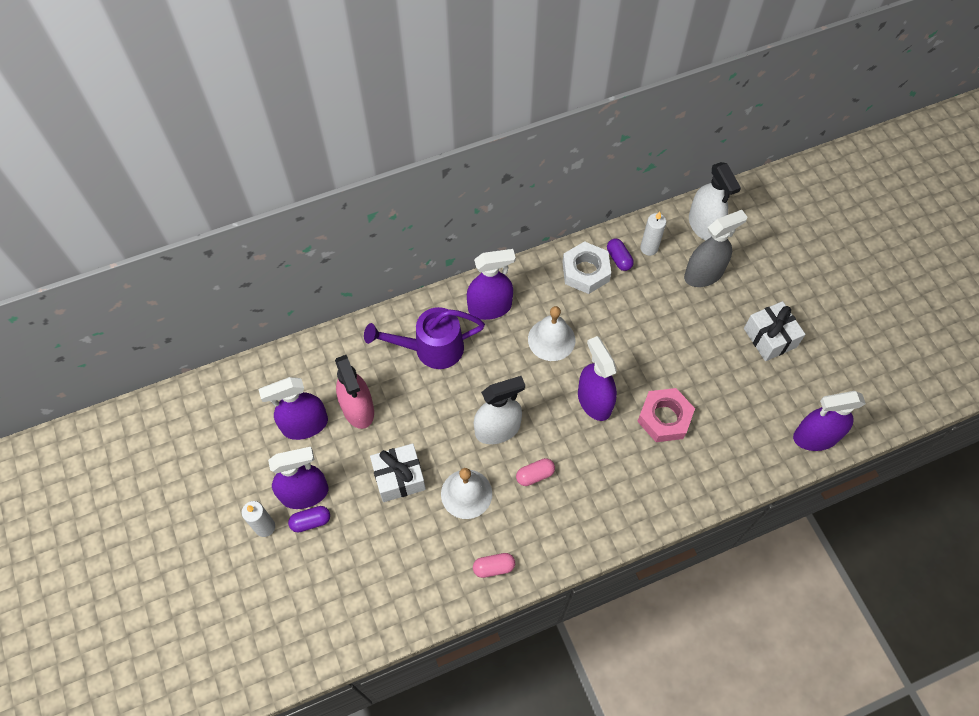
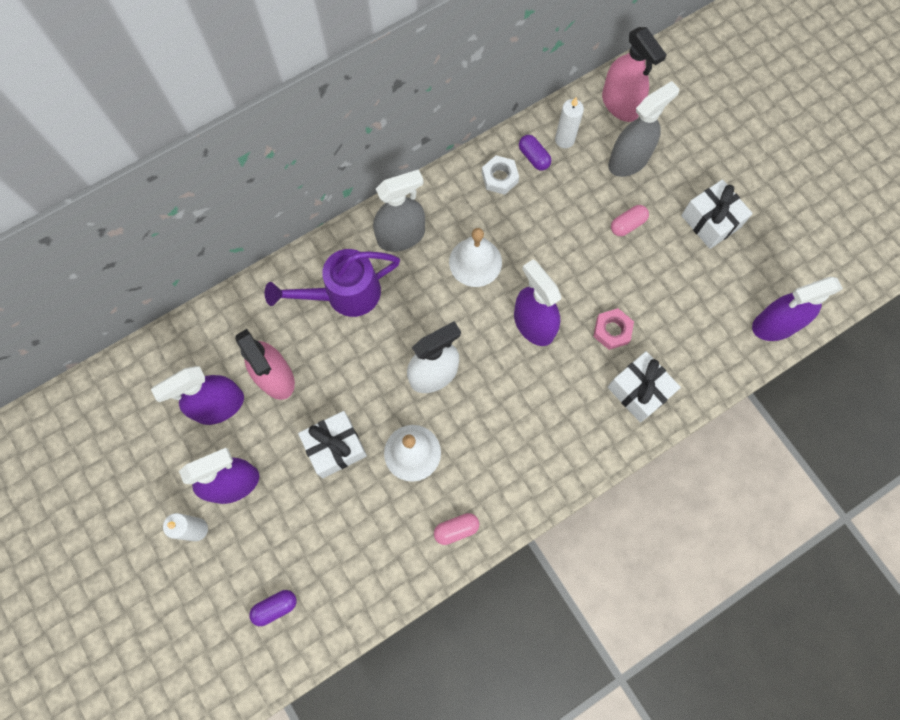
camera: 10 degrees left, 10 degrees up
(311, 521) = (247, 514): purple capsule -> purple capsule (275, 607)
(490, 307) = (401, 236): purple spray bottle -> grey spray bottle
(535, 475) = (483, 419): pink capsule -> pink capsule (627, 225)
(585, 271) = (499, 177): white nut -> white nut, size x0.66
(664, 418) = (612, 330): pink nut -> pink nut, size x0.66
(680, 474) = (639, 391): none -> white gift
(704, 226) = (620, 104): white spray bottle -> pink spray bottle

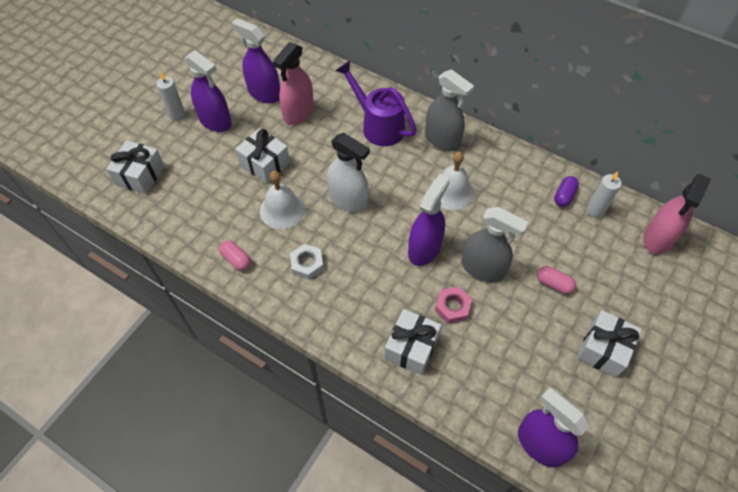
camera: 65 degrees right, 15 degrees down
(275, 607) = (140, 175): purple capsule -> white gift
(499, 177) = (530, 180): white nut -> white nut (307, 264)
(628, 160) = (612, 263): grey spray bottle -> grey spray bottle (483, 268)

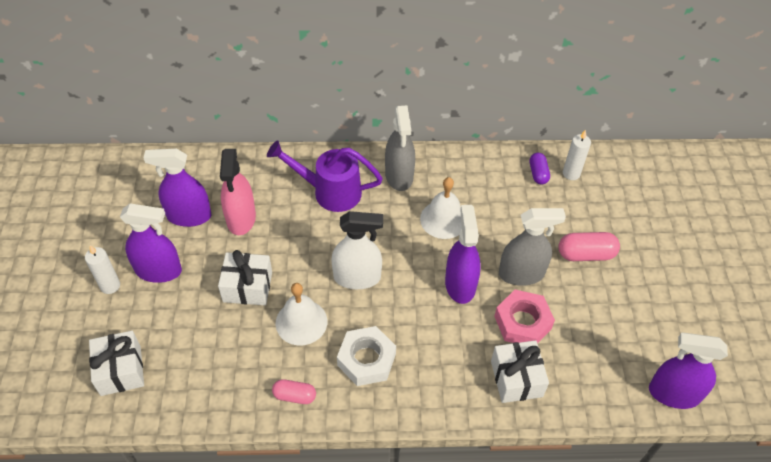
camera: 35 degrees left, 5 degrees down
(307, 264) = (366, 359): white nut -> white nut, size x1.51
(442, 140) = (399, 176): grey spray bottle -> grey spray bottle turned 75 degrees clockwise
(452, 307) = (522, 322): pink nut -> pink nut, size x1.51
(553, 284) = (586, 254): pink capsule -> pink capsule, size x1.54
(603, 349) = (661, 287): white gift -> none
(658, 238) = (633, 171): pink spray bottle -> none

